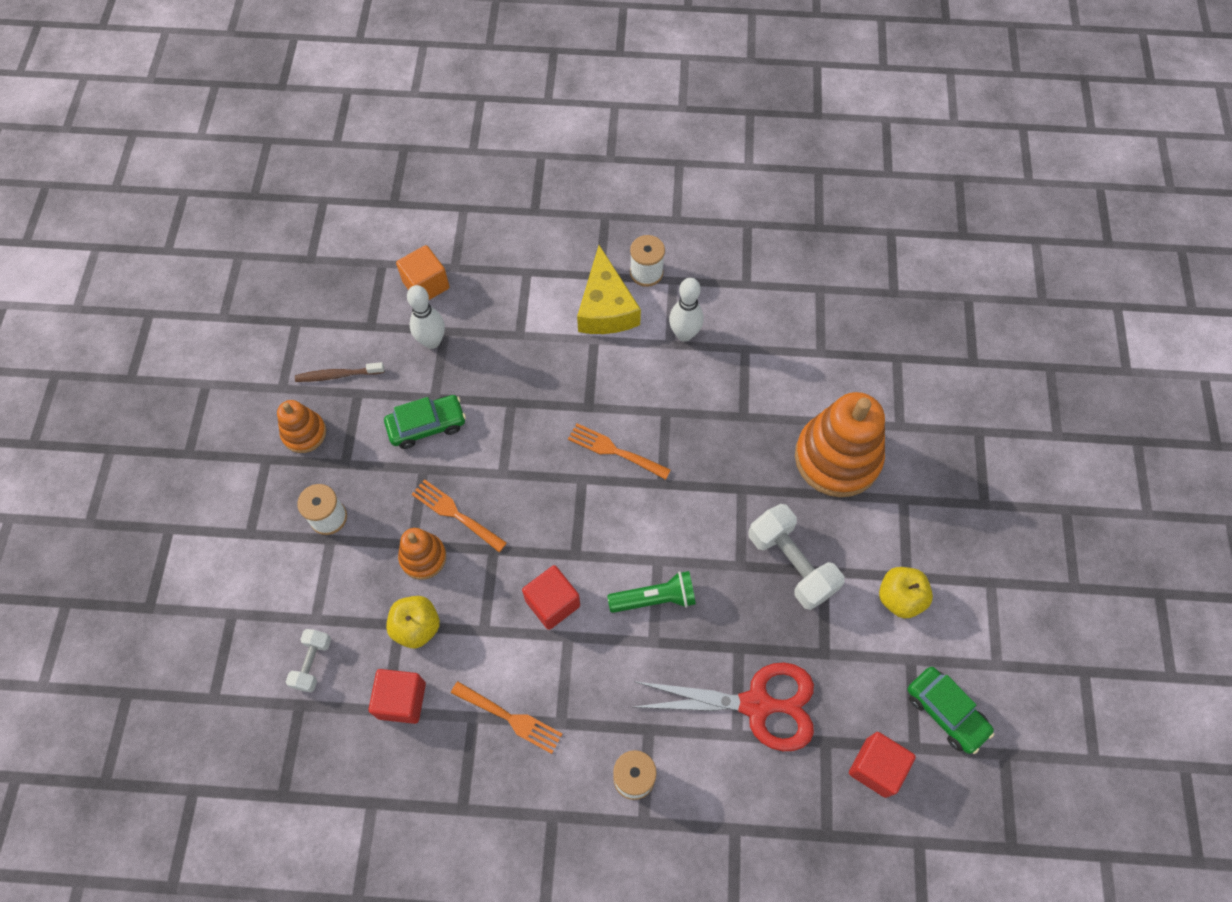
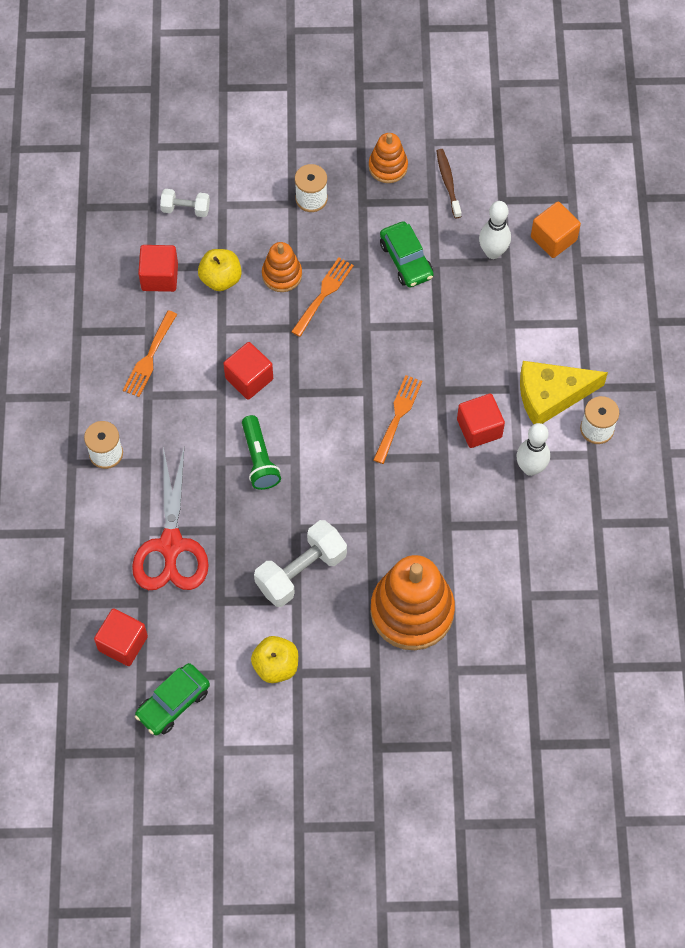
camera: 85 degrees right, 0 degrees up
(636, 375) = (479, 428): none -> red cube

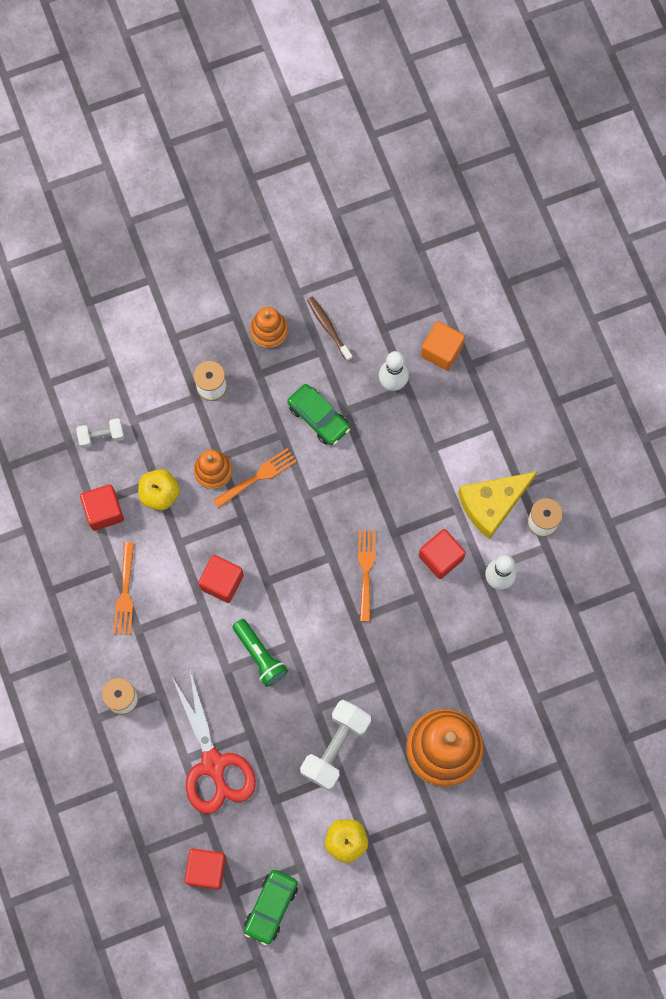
camera: 20 degrees left, 10 degrees up
(323, 294) = (257, 477): orange fork -> orange fork turned 45 degrees clockwise

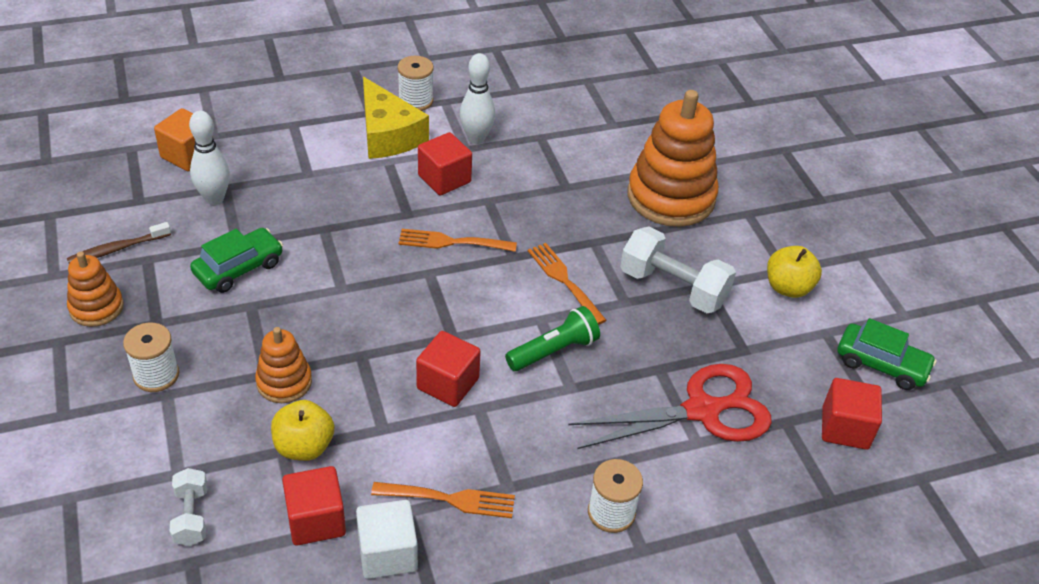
camera: 90 degrees left, 30 degrees down
(82, 558) = (387, 553): none -> white cube
(257, 477) = (305, 335): orange fork -> orange fork (564, 281)

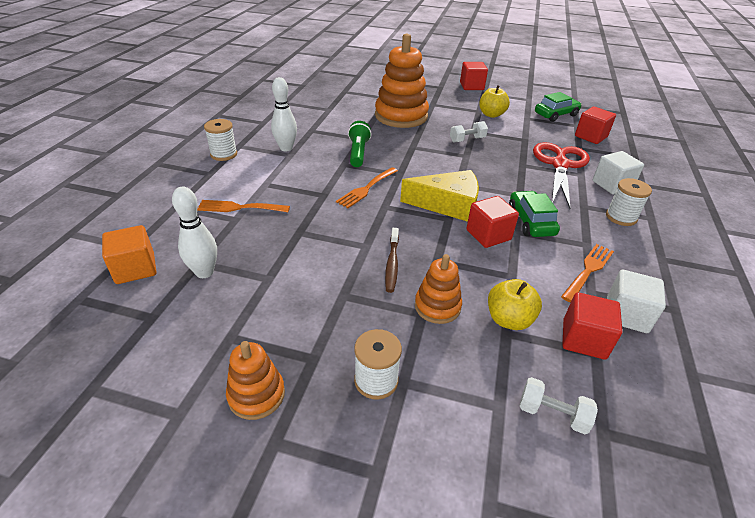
camera: 55 degrees left, 5 degrees down
(118, 249) = (196, 352): brown toothbrush -> brown toothbrush (392, 264)
(238, 268) = (297, 287): green car -> green car (530, 221)
(388, 134) = (240, 175): yellow cheese -> yellow cheese (448, 205)
(444, 179) = (308, 171): red cube -> red cube (471, 86)
(554, 351) = (487, 189): green flashlight -> green flashlight (358, 153)
(564, 281) = (434, 166): orange fork -> orange fork (240, 207)
(673, 288) = (467, 140): white dumbbell -> white dumbbell, size x0.56
(699, 486) = (612, 185): none -> white cube

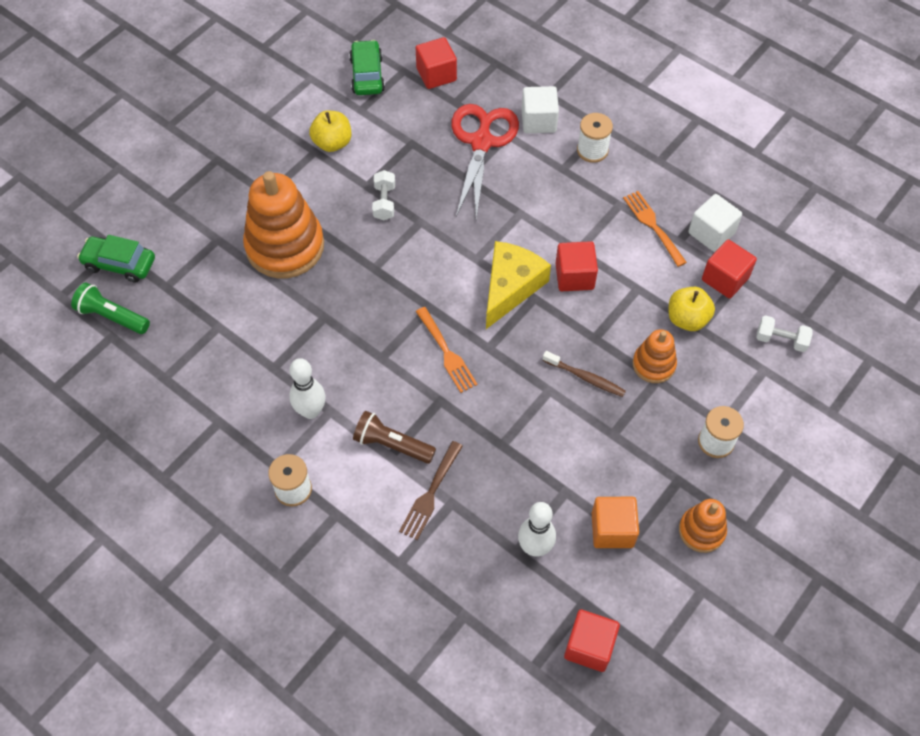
camera: 65 degrees left, 20 degrees up
(135, 268) = (504, 613): orange cube -> orange cube (612, 530)
(240, 207) = (430, 493): orange fork -> brown fork
(275, 183) = (392, 445): none -> brown flashlight
(358, 153) = (361, 332): green flashlight -> green flashlight (112, 316)
(471, 86) = (235, 120): red cube -> red cube (589, 646)
(530, 221) = (568, 229): green car -> green car (119, 264)
(552, 414) = (781, 340): white dumbbell -> white dumbbell turned 60 degrees clockwise
(560, 165) = (481, 142): red scissors -> red scissors turned 60 degrees clockwise

